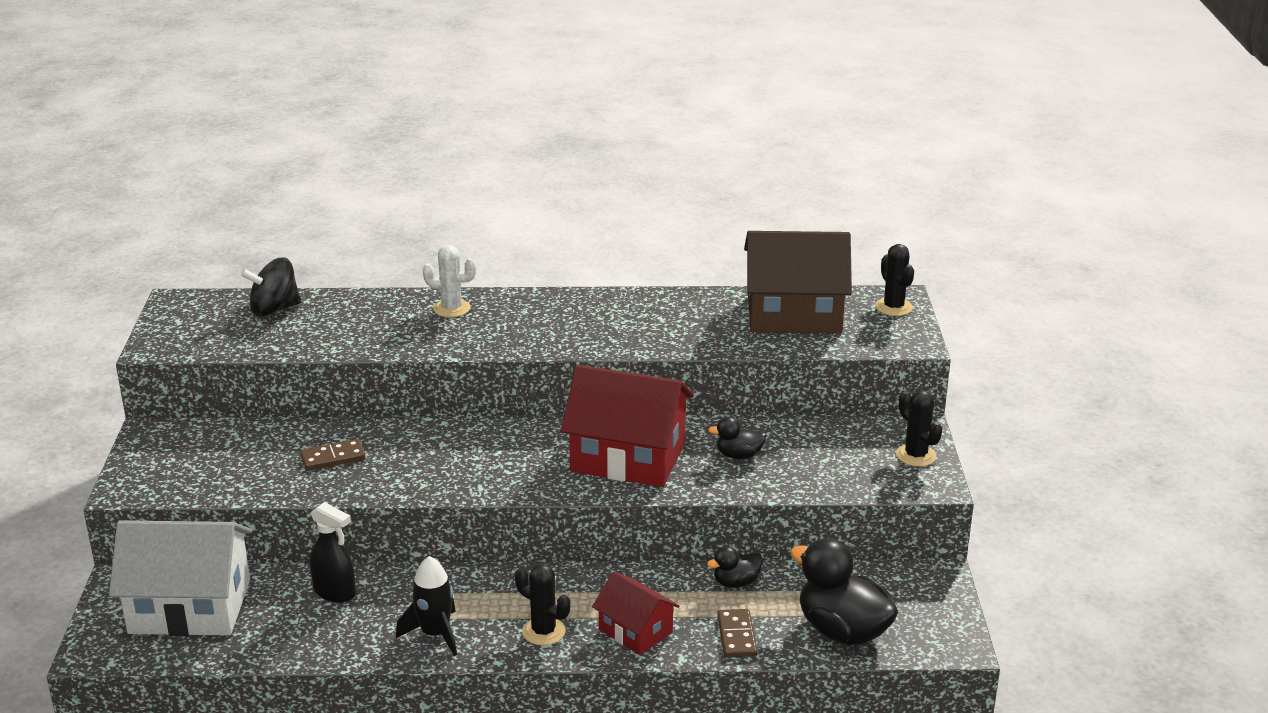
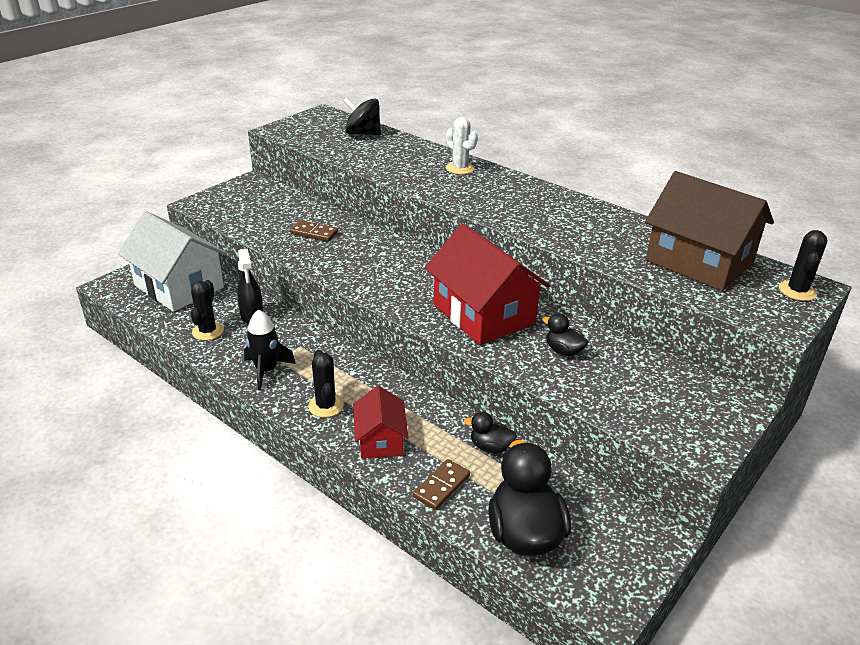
camera: 40 degrees right, 5 degrees up
(916, 455) = (713, 423): black cactus -> black cactus (208, 331)

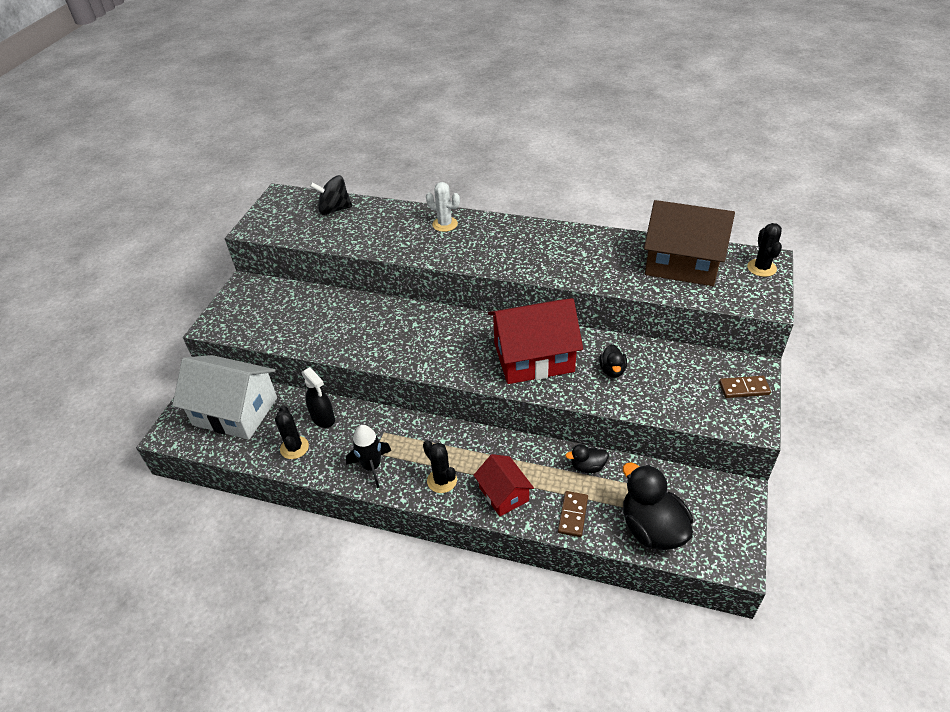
camera: 20 degrees left, 10 degrees up
(314, 233) = (342, 323): brown domino -> brown domino (744, 388)
(484, 314) = (533, 357): red house -> red house turned 45 degrees counterclockwise
(563, 351) = (612, 370): black duck -> black duck turned 105 degrees counterclockwise

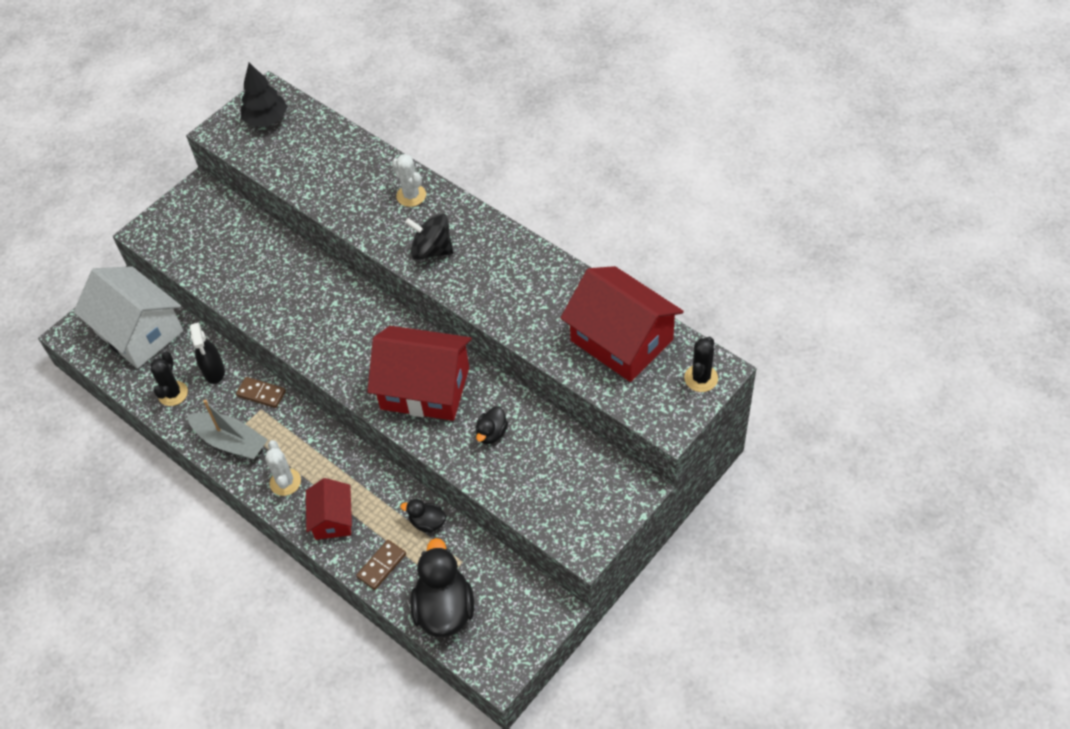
camera: 25 degrees right, 10 degrees up
(290, 211) = (266, 120): none -> black tree
(334, 209) = (311, 133): black spinning top -> black spinning top (432, 250)
(371, 467) = (231, 442): black rocket -> grey boat
(442, 480) = (285, 482): black cactus -> white cactus
(682, 263) = (621, 340): brown house -> red house
(744, 388) = (607, 506): brown domino -> brown domino (261, 394)

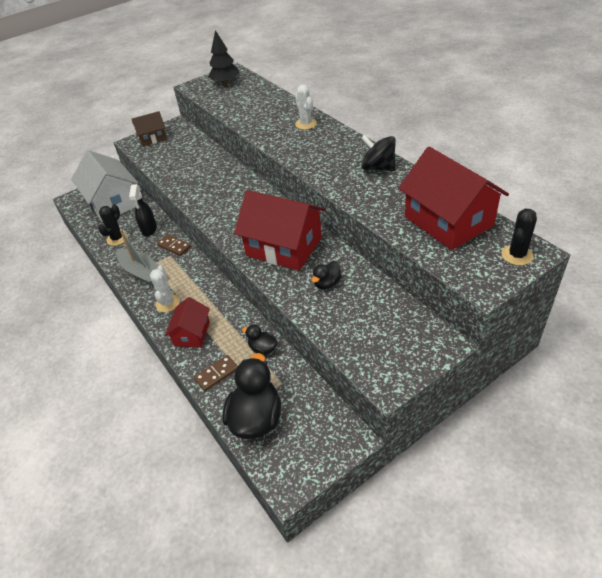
camera: 15 degrees right, 10 degrees down
(173, 221) = (152, 138): none -> brown house
(432, 250) = (311, 153): black spinning top -> black spinning top (378, 168)

